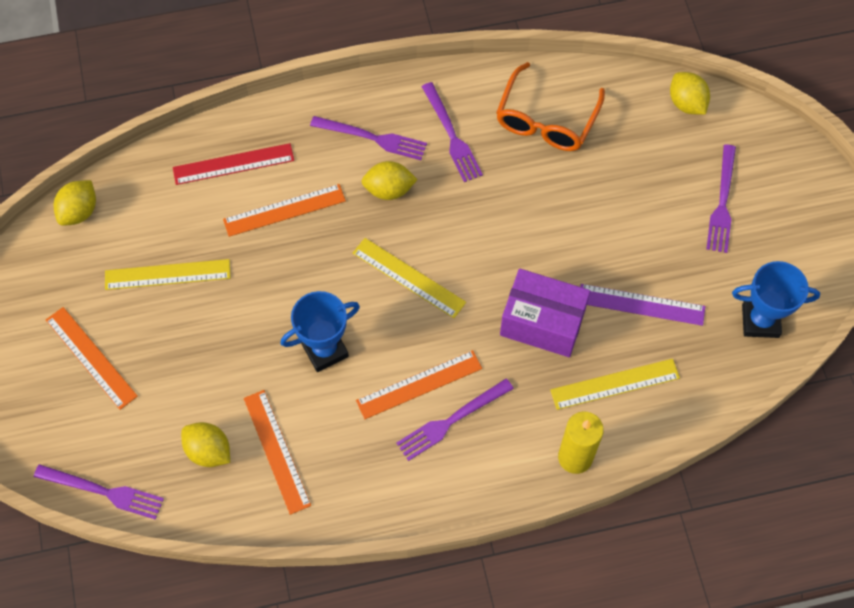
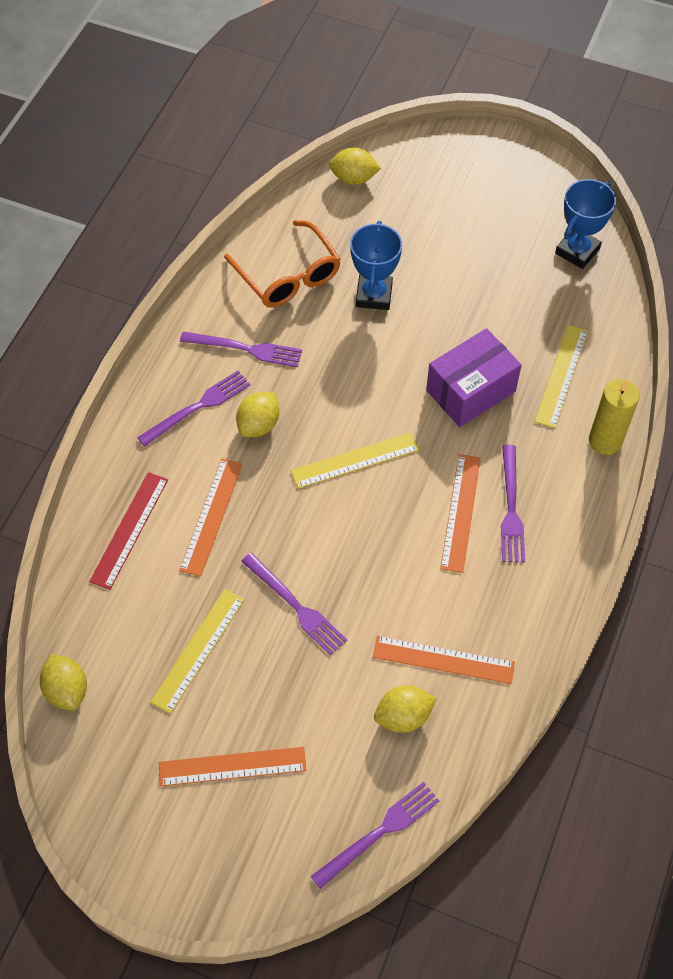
camera: 55 degrees left, 5 degrees down
(325, 350) = (374, 565): blue trophy -> blue trophy (374, 295)
(641, 305) = (506, 316): purple ruler -> none
(722, 202) = (459, 211): purple fork -> purple fork (295, 606)

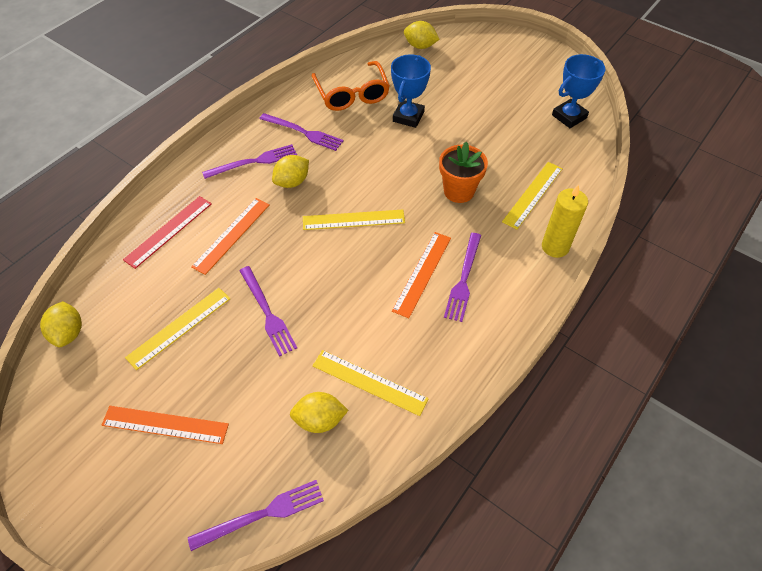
camera: 15 degrees right, 5 degrees down
(443, 660) = (369, 382): orange ruler -> yellow ruler
(471, 391) = (459, 191): purple box -> orange flower pot

